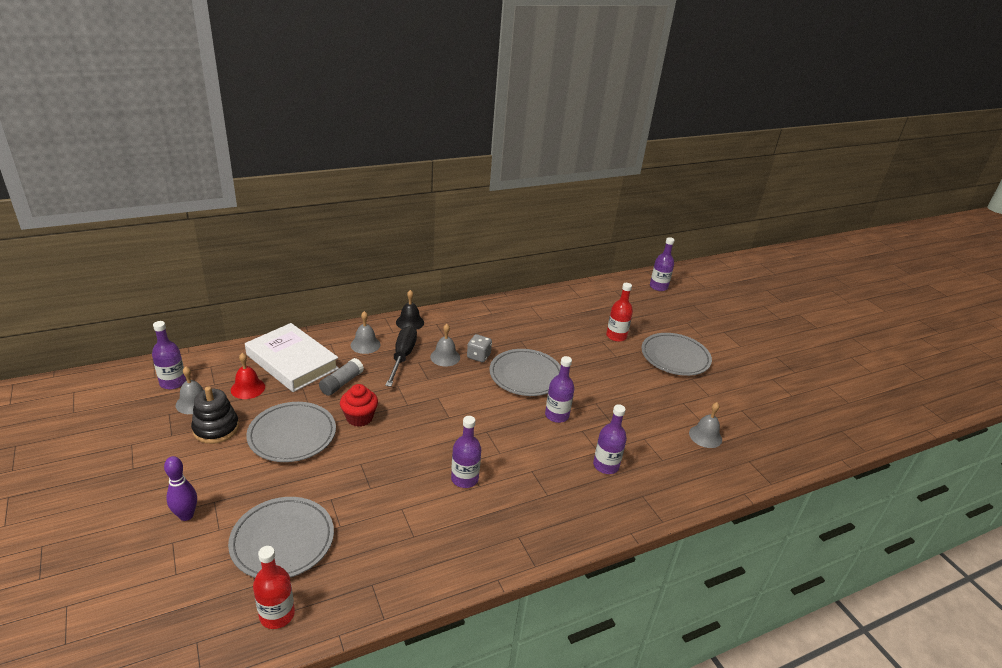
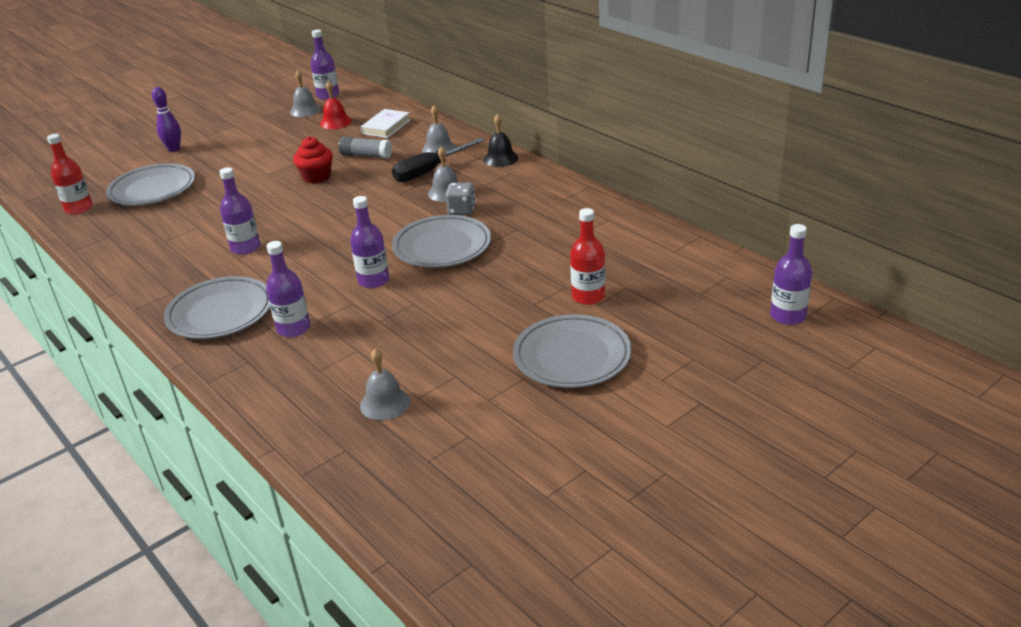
camera: 80 degrees right, 0 degrees up
(216, 428) = (276, 128): black stacking toy -> none
(292, 362) = (386, 127): white book -> white book, size x0.53
(292, 435) = (279, 157): grey plate -> grey plate (220, 313)
(402, 357) = (430, 171): black screwdriver -> black screwdriver turned 150 degrees clockwise

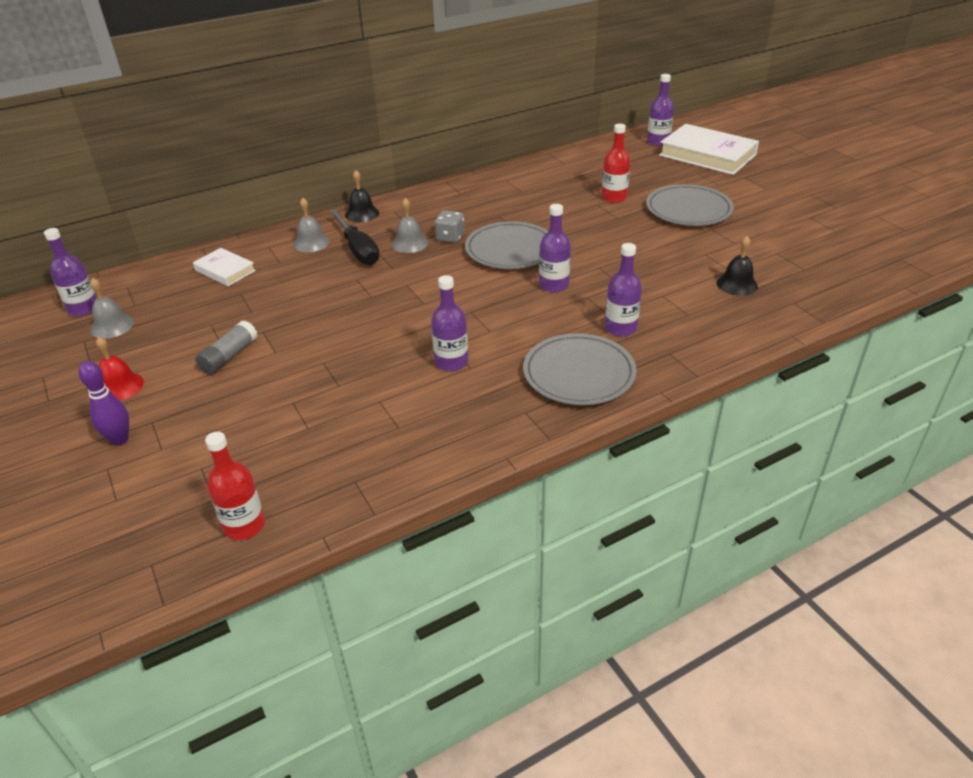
camera: 80 degrees left, 5 degrees up
(152, 189) = (240, 451): grey plate -> none
(316, 177) = (315, 316): red cupcake -> none
(335, 122) = (175, 303): red bell -> red bell (119, 386)
(366, 155) = (288, 284): grey glue stick -> grey glue stick (229, 356)
(385, 403) = (737, 284): grey bell -> black bell
(763, 364) = (707, 155): none -> white book

